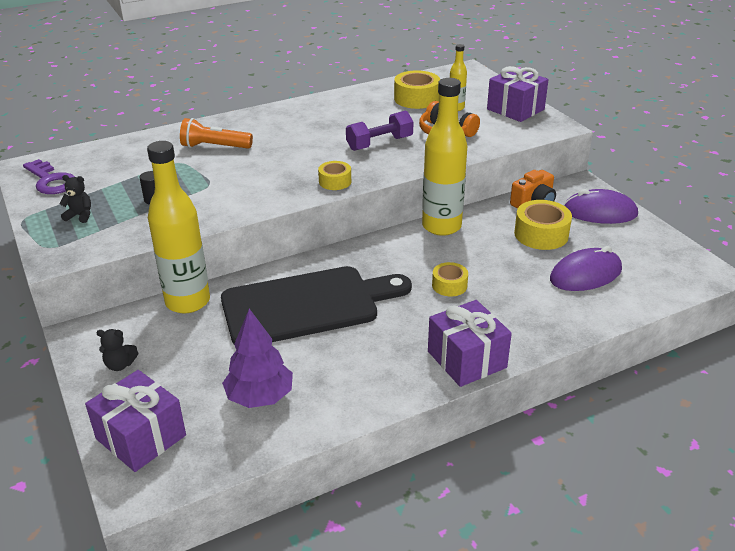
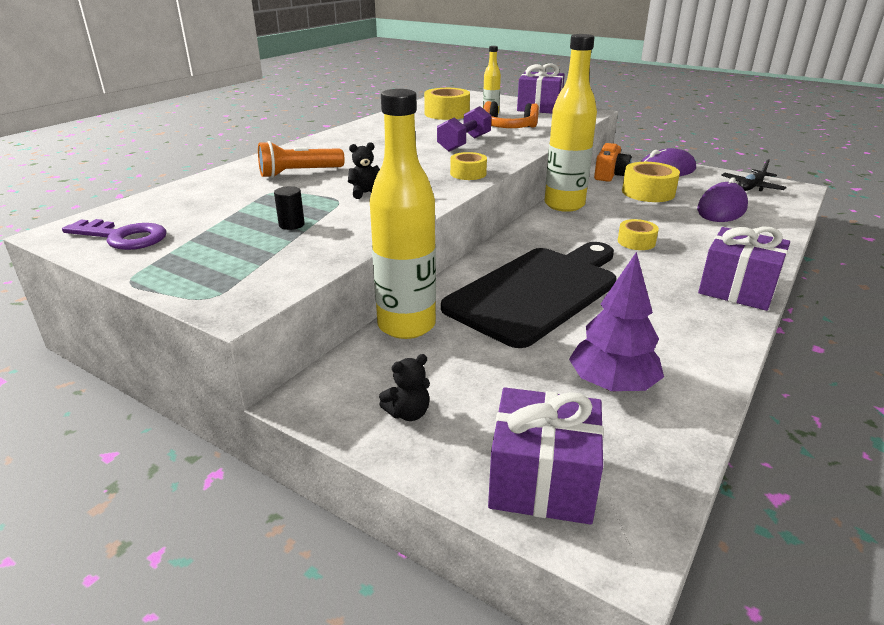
camera: 30 degrees left, 5 degrees down
(80, 216) = (212, 258): black teddy bear -> black teddy bear (366, 193)
(661, 258) = (751, 187): none -> black plane

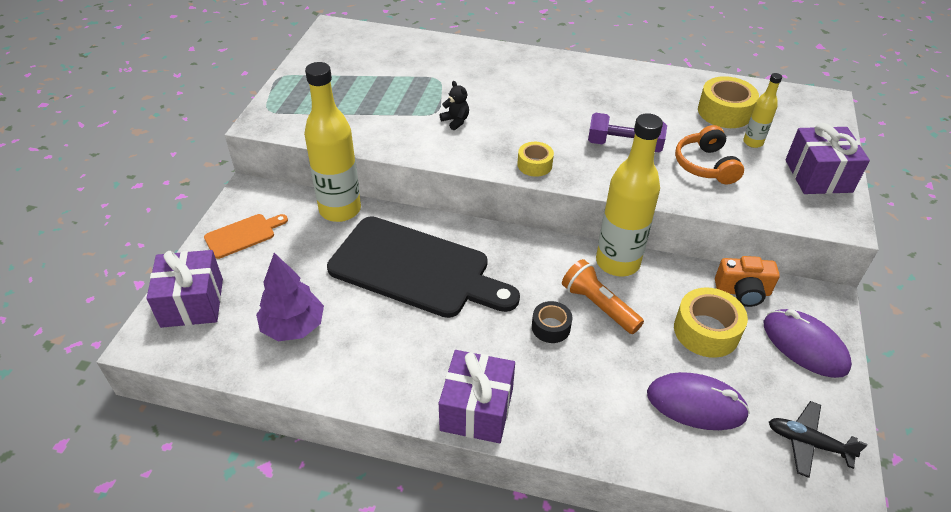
camera: 70 degrees right, 15 degrees up
(123, 237) = (334, 51): purple key -> none
(291, 225) = (379, 106): black cylinder -> none
(299, 173) = (481, 77): orange flashlight -> orange flashlight (598, 306)
(408, 413) = (243, 235): black teddy bear -> orange cutting board
(636, 242) = (551, 327): yellow tape -> black tape

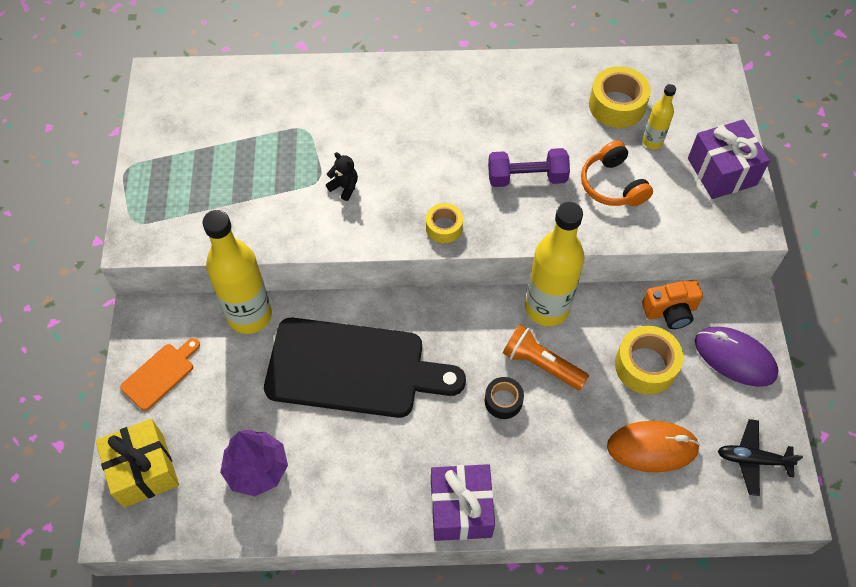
camera: 15 degrees left, 15 degrees up
(192, 303) = (143, 470): purple gift -> yellow gift
(696, 404) = (652, 448): purple mouse -> orange mouse

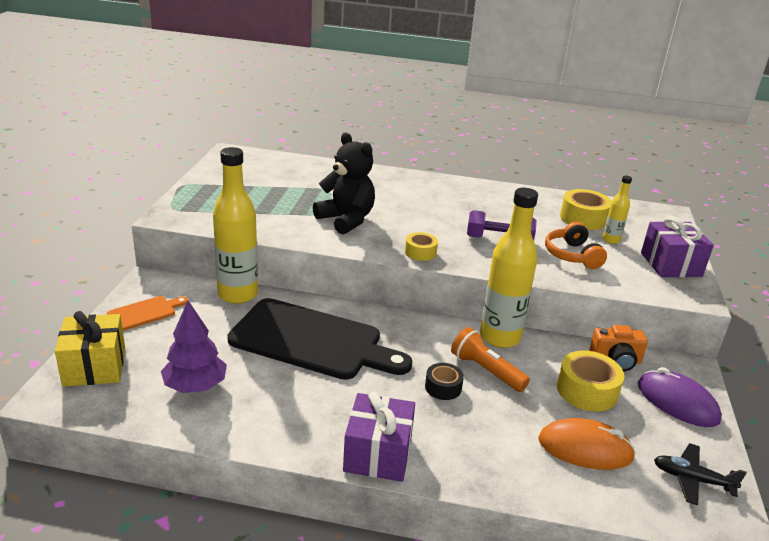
camera: 10 degrees right, 30 degrees down
(344, 187) = (346, 220): black teddy bear -> black teddy bear, size x2.27

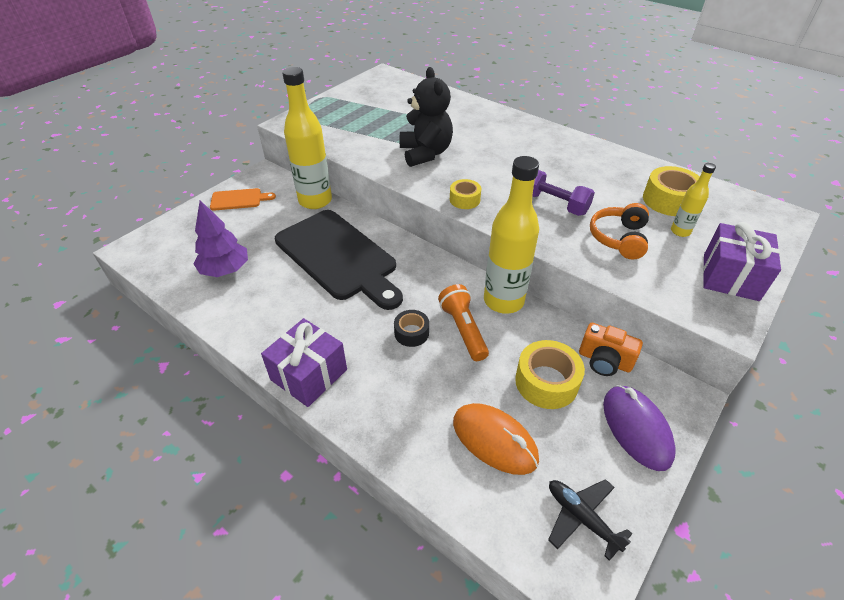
camera: 30 degrees right, 15 degrees up
(94, 366) = (174, 234): yellow gift -> none

